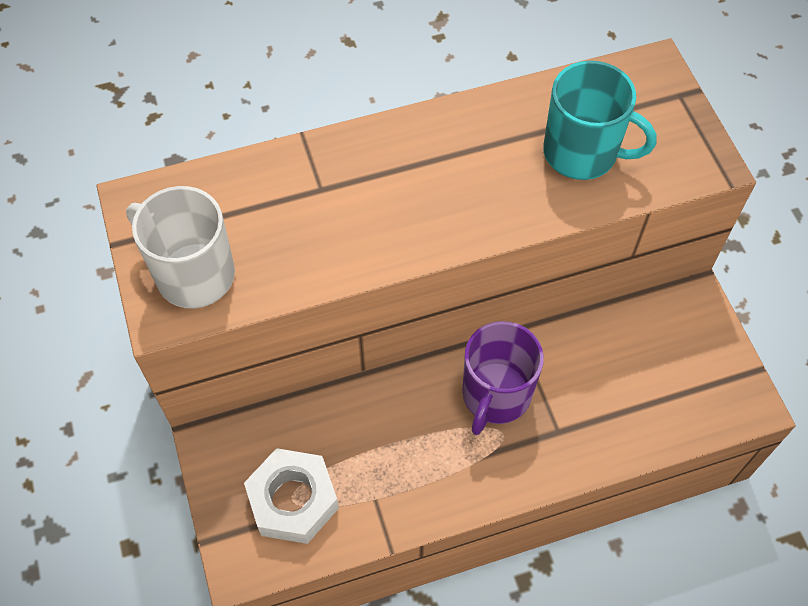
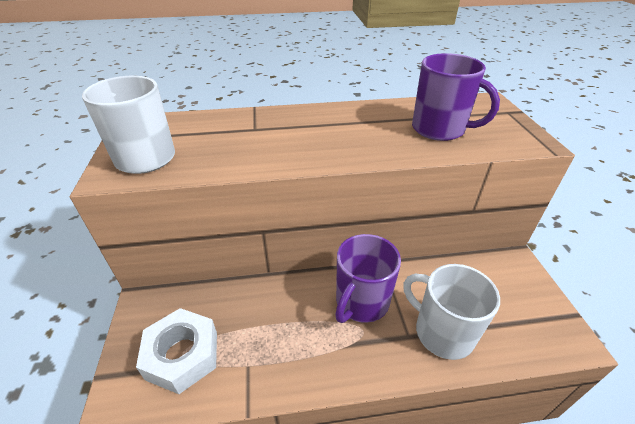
camera: 10 degrees right, 20 degrees down
(582, 153) = (439, 129): turquoise mug -> purple mug
(598, 419) = (442, 332): none -> white mug

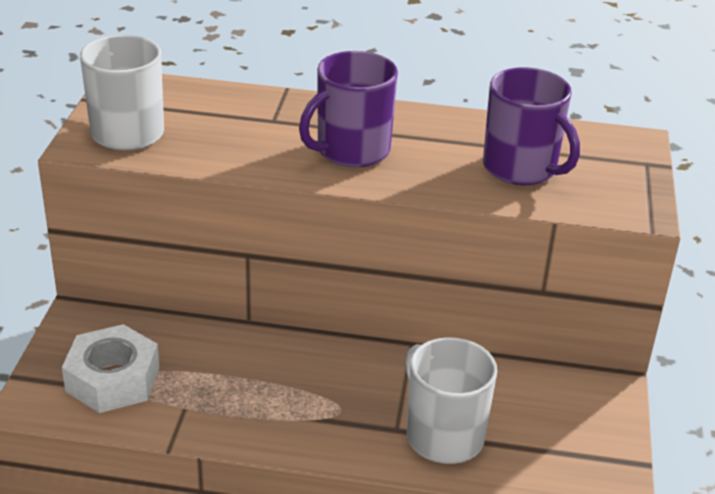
camera: 15 degrees right, 5 degrees down
(361, 302) = (355, 380): purple mug -> purple mug (351, 150)

